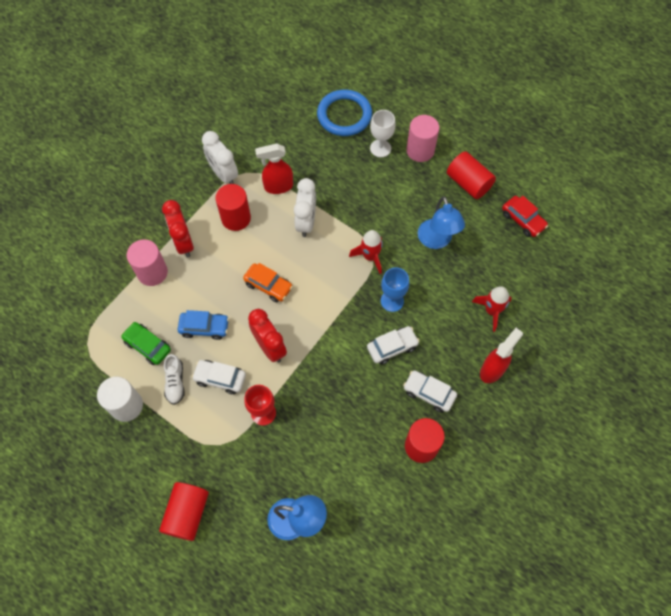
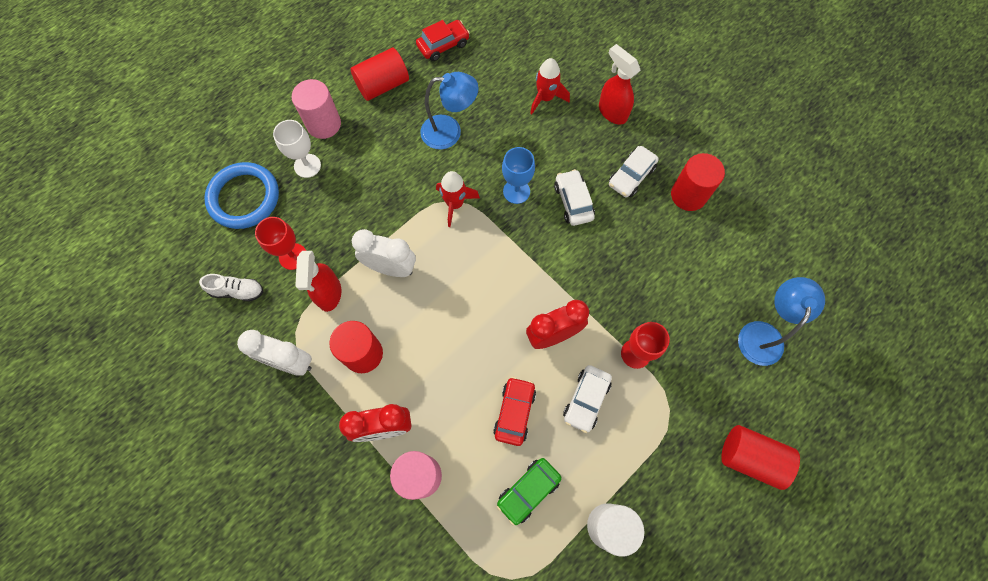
camera: 80 degrees left, 5 degrees up
(175, 382) = (584, 458): white shoe -> white shoe (237, 291)
(204, 328) = (514, 412): blue car -> red car
(224, 174) = (290, 362): white clock -> white clock turned 45 degrees clockwise
(268, 286) = (470, 325): orange car -> none
(303, 157) = (293, 256): none -> red goblet

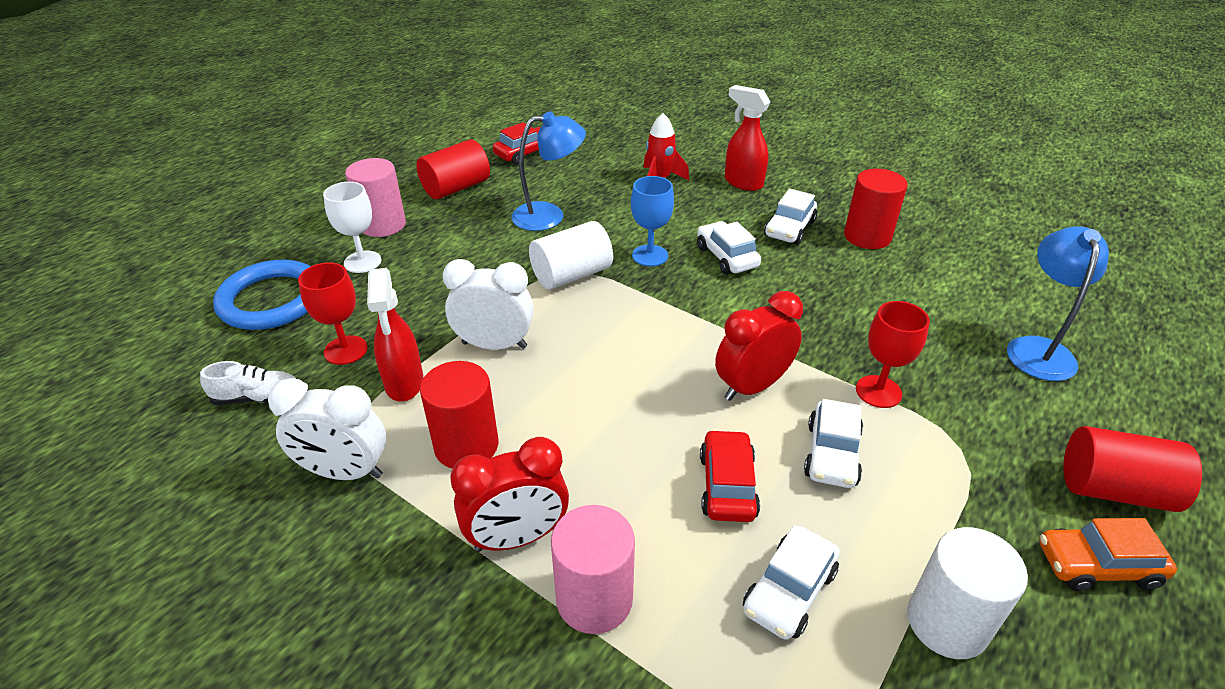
camera: 10 degrees left, 30 degrees down
(455, 204) = (572, 275): red rocket -> white cylinder
(528, 491) = (789, 591): green car -> white car
(711, 507) = (1097, 565): none -> orange car

